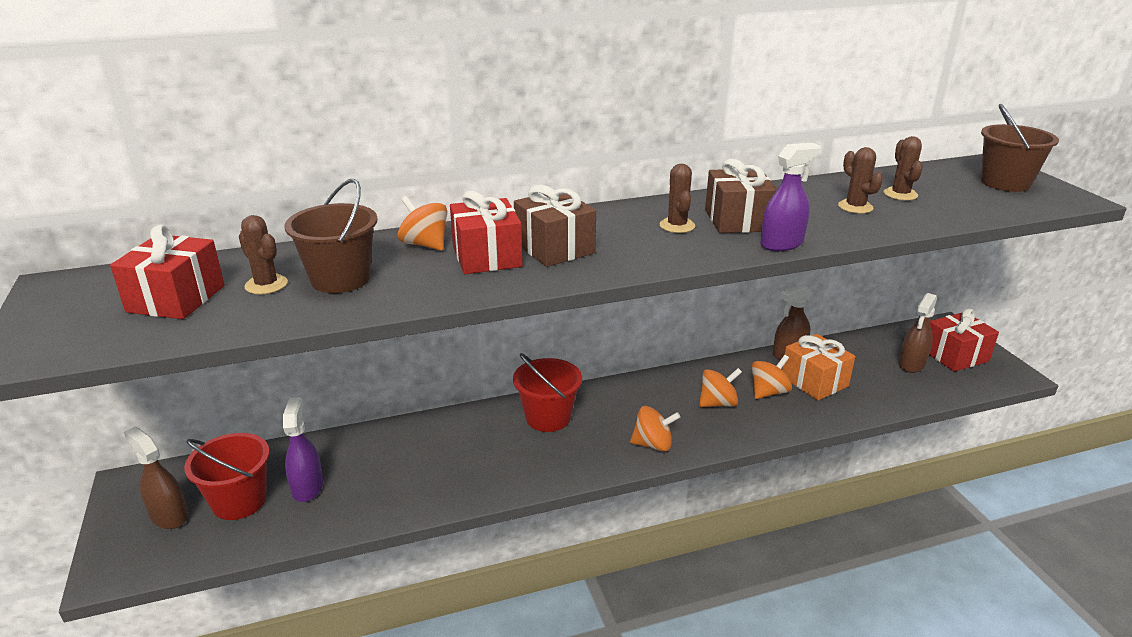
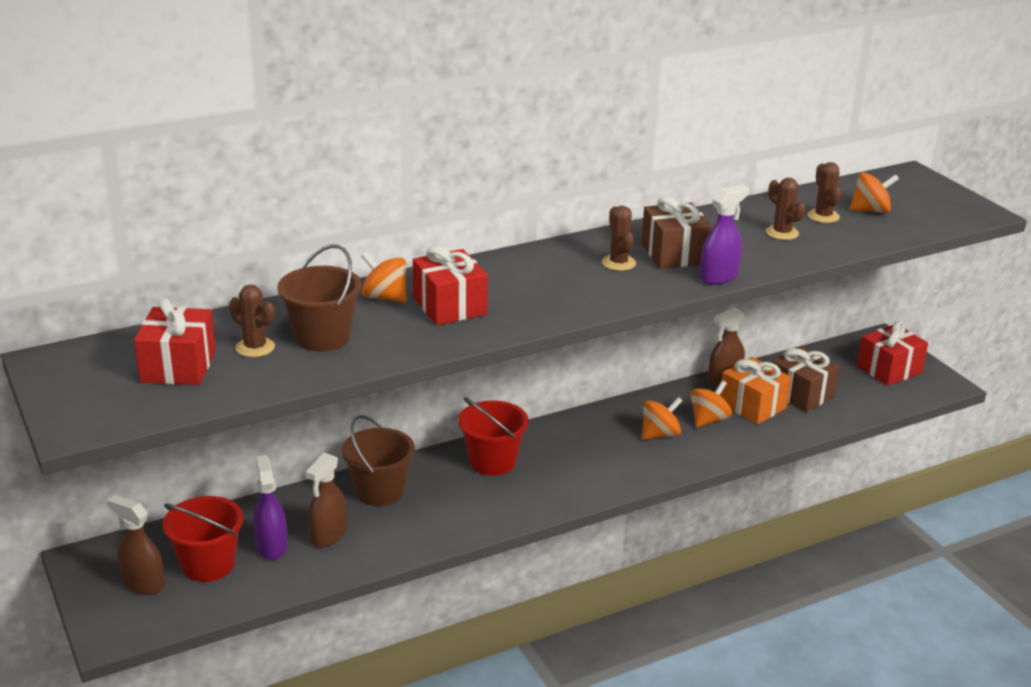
camera: 10 degrees left, 0 degrees up
(554, 248) = (510, 293): brown gift -> brown gift (801, 394)
(653, 444) = (603, 479): orange spinning top -> orange spinning top (870, 210)
(911, 364) = (847, 381): brown spray bottle -> brown spray bottle (328, 535)
(1005, 183) = (920, 198): brown bucket -> brown bucket (379, 491)

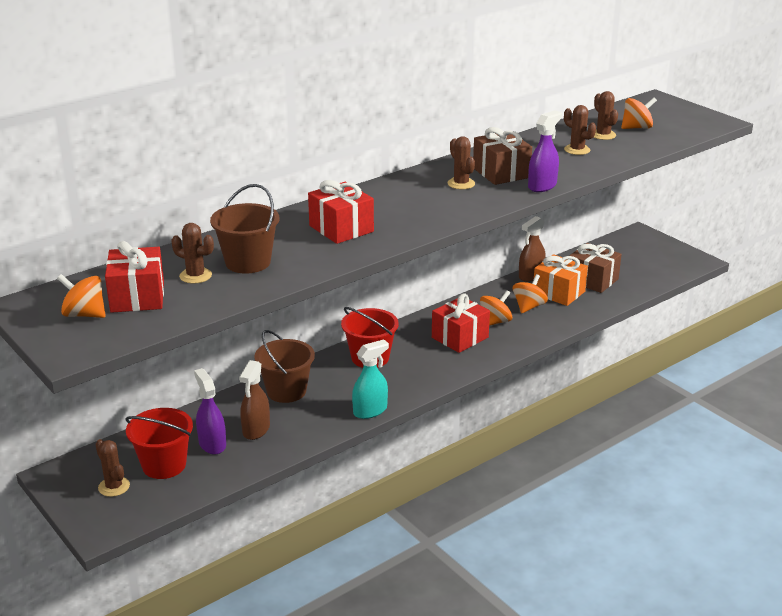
camera: 10 degrees left, 0 degrees up
(143, 583) = (114, 487): brown spray bottle -> brown cactus
(385, 297) = (286, 227): orange spinning top -> orange spinning top (84, 314)
(471, 529) = (370, 411): none -> turquoise spray bottle
(889, 369) = (652, 255): red gift -> red gift (460, 337)

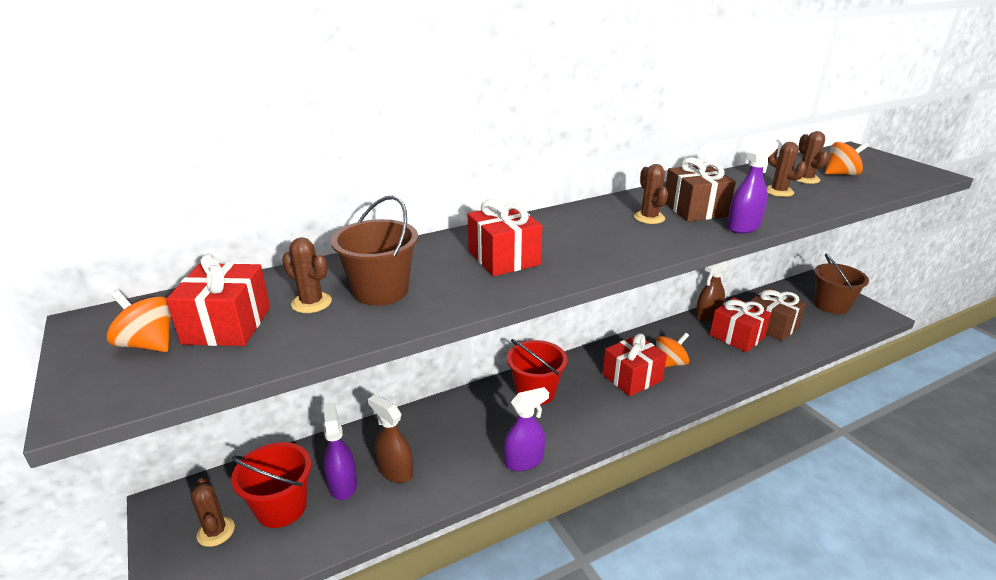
camera: 10 degrees right, 0 degrees up
(256, 429) = (395, 471): brown spray bottle -> brown spray bottle turned 105 degrees clockwise
(286, 391) = (440, 423): brown bucket -> brown bucket (831, 305)
(370, 411) = (524, 461): turquoise spray bottle -> purple spray bottle
(528, 307) = (705, 349): orange spinning top -> none
(559, 292) = (737, 336): orange gift -> red gift

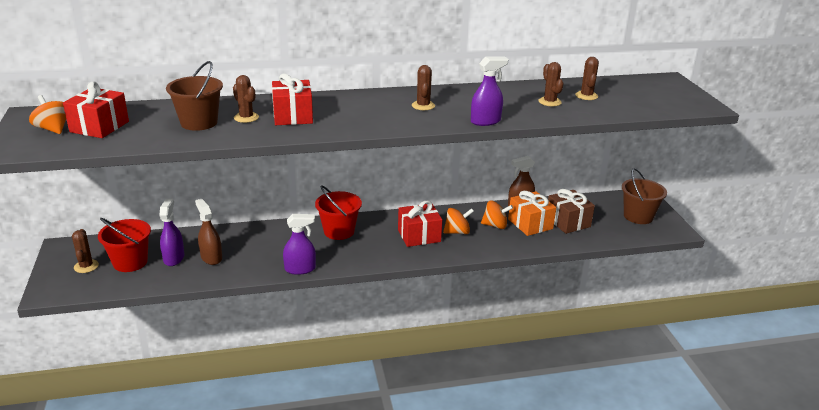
camera: 15 degrees right, 0 degrees up
(311, 303) = (154, 123): brown cactus -> brown cactus (246, 117)
(695, 209) = (465, 105): brown gift -> none
(737, 336) = (530, 224): red gift -> orange gift
(841, 174) = (623, 96): orange spinning top -> orange spinning top (495, 225)

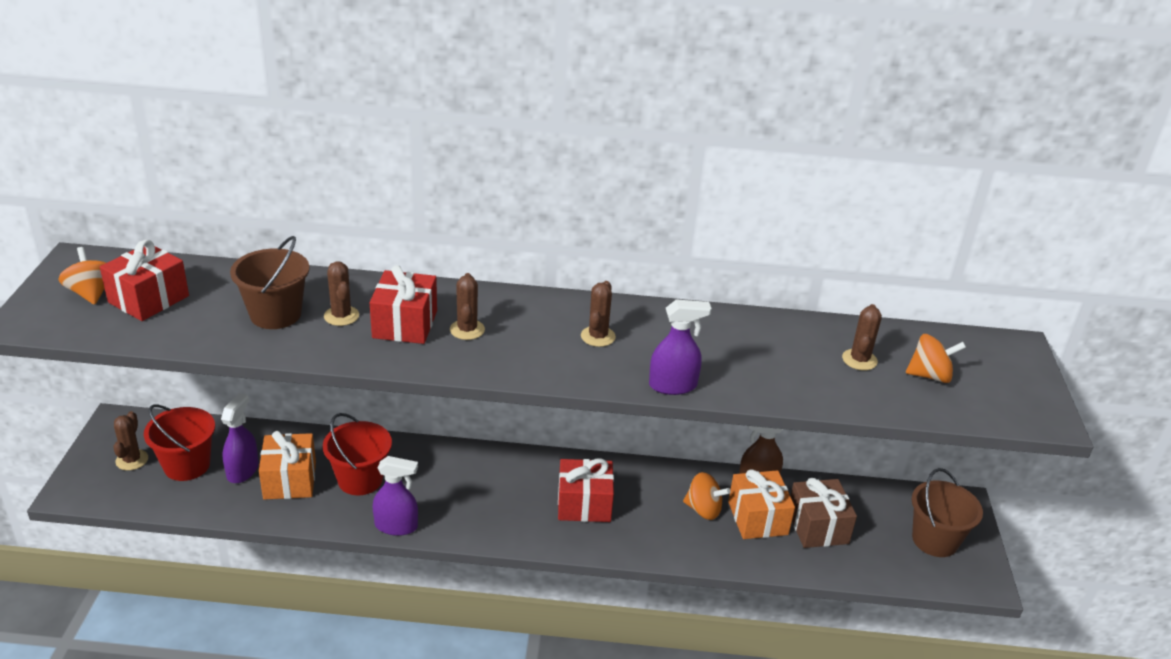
camera: 15 degrees right, 5 degrees up
(211, 257) = (290, 480): brown spray bottle -> orange gift
(339, 231) = (476, 472): red bucket -> red bucket (360, 479)
(457, 232) = (642, 509): orange spinning top -> orange spinning top (929, 375)
(549, 102) = (793, 362): brown cactus -> brown cactus (467, 330)

